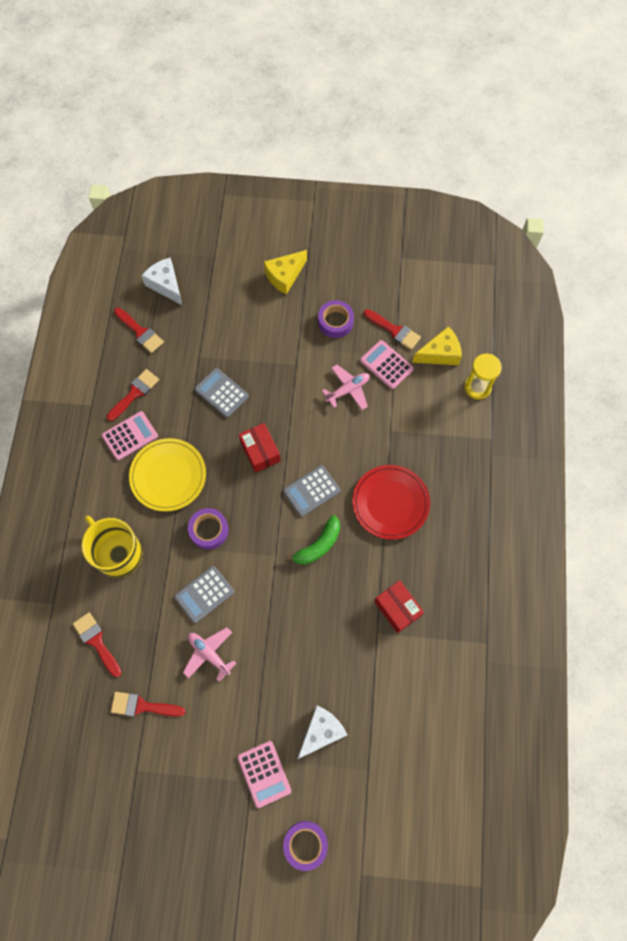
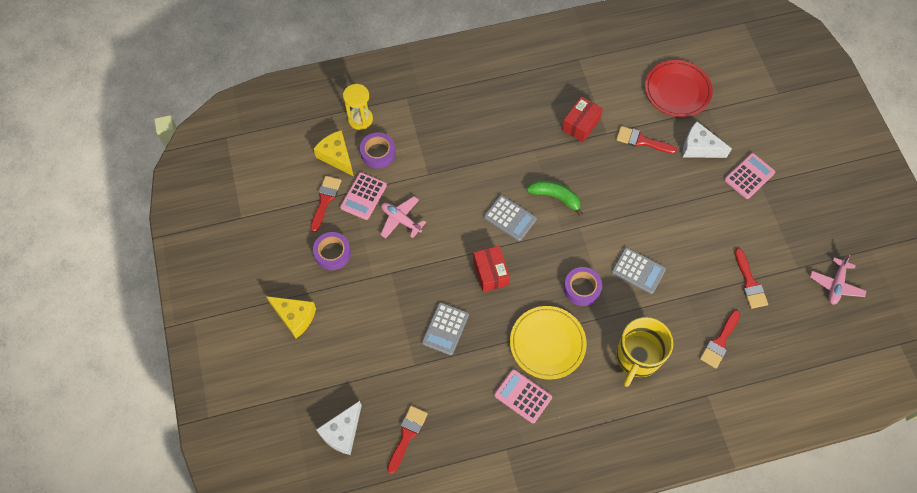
camera: 110 degrees left, 5 degrees down
(135, 393) = (477, 411): red brush -> red brush (641, 141)
(209, 654) = (684, 248): pink plane -> pink plane (836, 285)
(260, 451) = (490, 273): red box -> red box turned 60 degrees counterclockwise
(305, 844) = (780, 133): purple tape -> purple tape (378, 153)
(390, 503) = (495, 155): red plate -> red plate (677, 91)

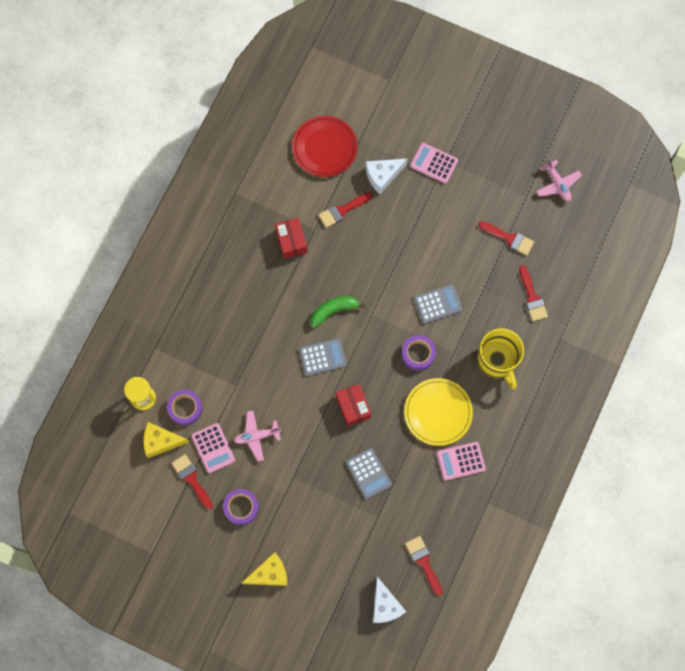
camera: 50 degrees left, 10 degrees up
(490, 273) = (353, 406): red box -> red box turned 45 degrees clockwise
(749, 176) = (434, 163): pink calculator -> pink calculator turned 60 degrees counterclockwise

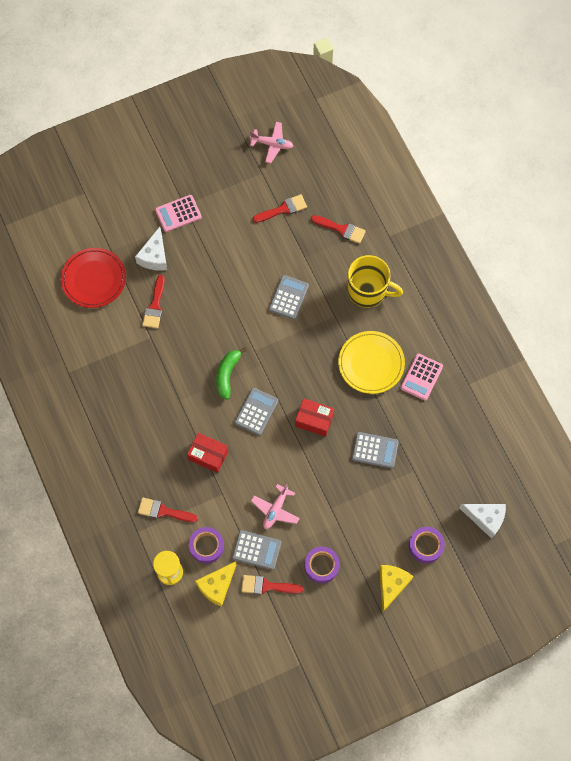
camera: 50 degrees left, 5 degrees down
(213, 448) = (256, 550): pink calculator -> grey calculator
(291, 241) = (145, 361): red box -> red box (208, 455)
(418, 354) = (314, 341): purple tape -> purple tape (425, 546)
(423, 562) = (475, 464): red brush -> red brush (163, 511)

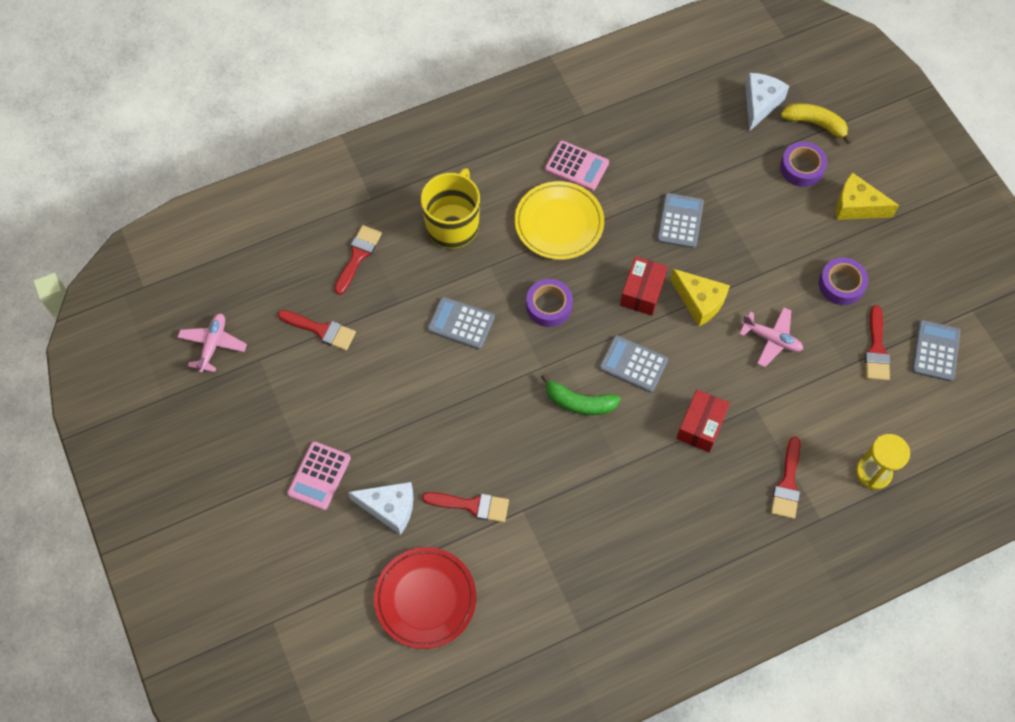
camera: 90 degrees left, 5 degrees down
(178, 213) = (319, 476): pink calculator -> pink calculator turned 45 degrees clockwise
(206, 546) = (831, 426): purple tape -> purple tape (549, 306)
(217, 586) = (884, 411): yellow cheese -> yellow cheese (699, 301)
(256, 550) = (829, 362): grey calculator -> grey calculator (935, 351)
(283, 209) = (321, 330): red brush -> red brush turned 135 degrees clockwise
(468, 561) = (815, 124): none -> yellow banana

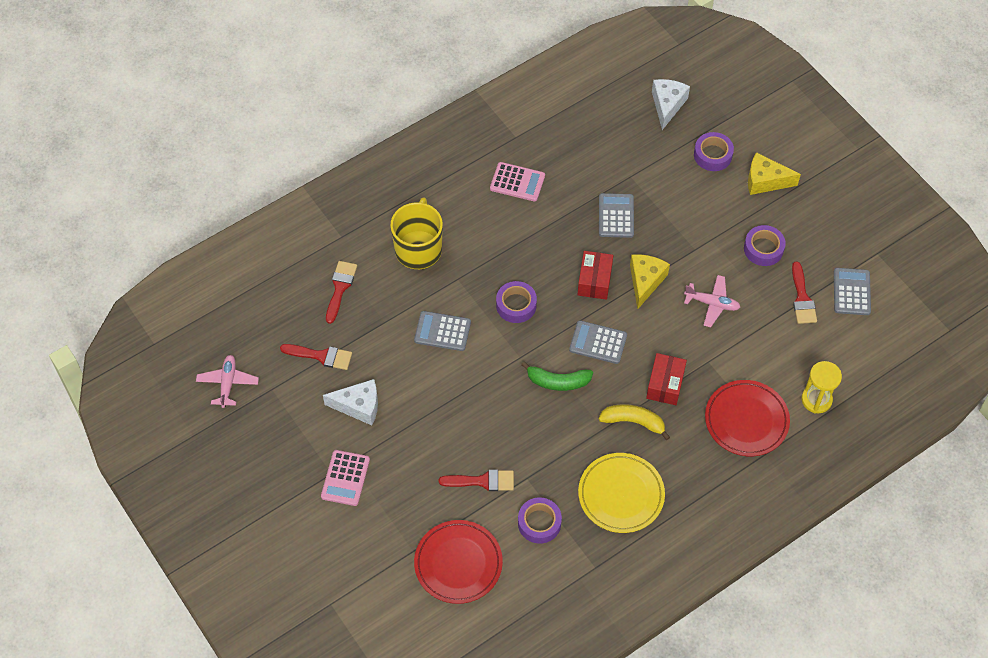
camera: 10 degrees left, 5 degrees down
(390, 508) = (412, 495): white cheese -> white cheese (359, 406)
(527, 566) = (539, 523): none -> purple tape
(559, 223) = (511, 233): yellow plate -> yellow plate (621, 495)
(699, 301) = (645, 281): yellow cheese -> yellow cheese turned 105 degrees counterclockwise
(787, 484) = (746, 420): red brush -> red plate
(815, 124) = (718, 115): yellow banana -> yellow banana (633, 422)

